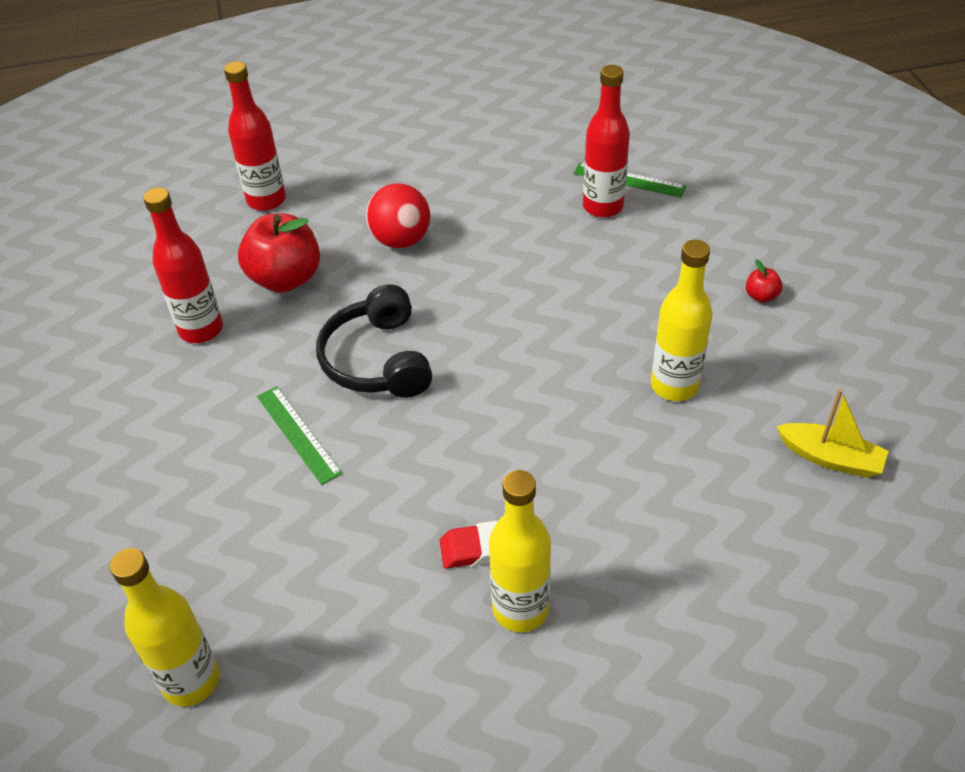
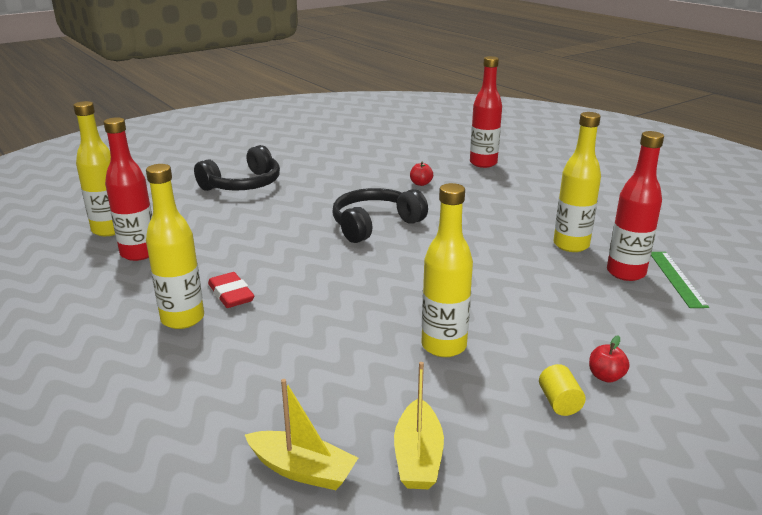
camera: 65 degrees right, 20 degrees down
(137, 473) = (243, 184): none -> black headphones
(201, 330) = (358, 173): red bottle -> red bottle (139, 253)
(285, 279) = (421, 183): red apple -> red apple, size x0.43
(298, 434) = (295, 216): green ruler -> none
(401, 240) = (493, 207): red ball -> none
(528, 218) = (571, 245): none -> yellow bottle
(786, 340) = (559, 402): none -> yellow cylinder
(827, 546) = (302, 470): none -> yellow boat

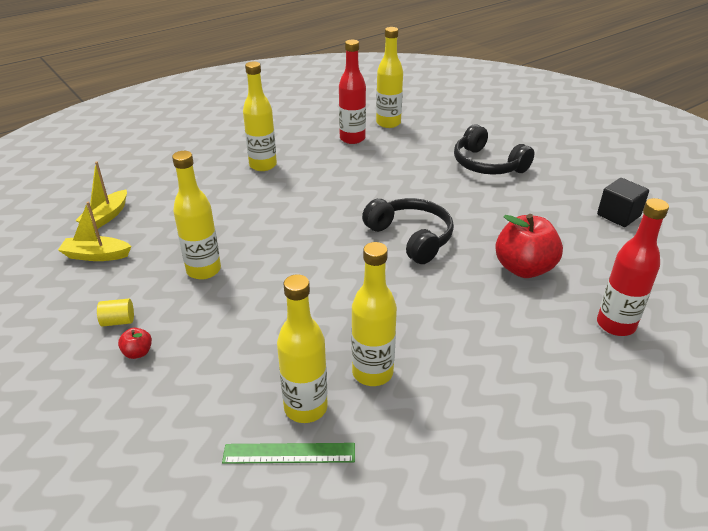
camera: 90 degrees right, 10 degrees up
(231, 294) = (291, 178): red eraser -> none
(346, 147) = (618, 215): none -> black cube
(421, 183) = (524, 268): red apple -> red apple, size x2.32
(625, 273) = (305, 408): red bottle -> yellow bottle

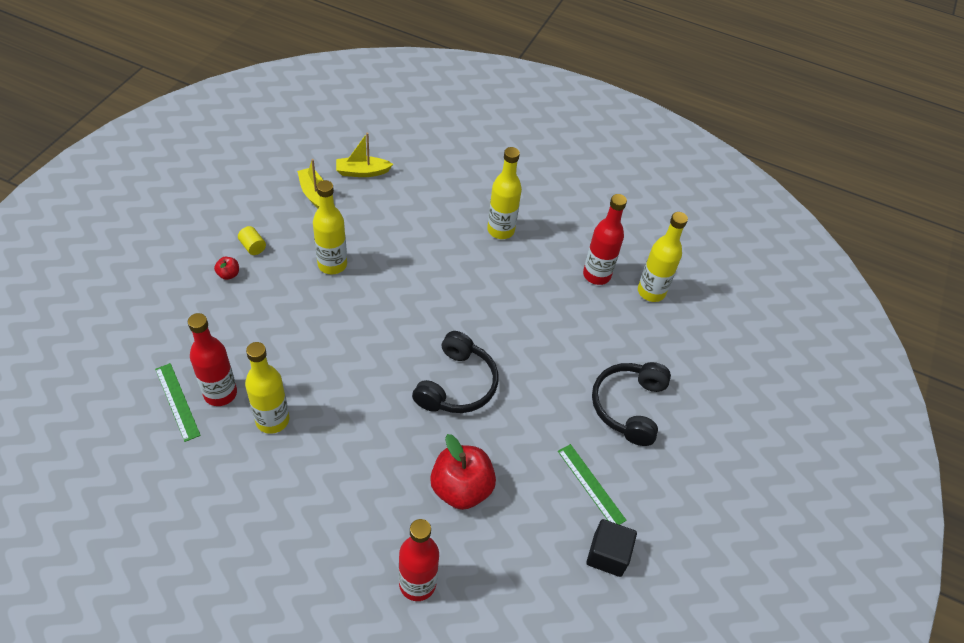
camera: 55 degrees right, 15 degrees up
(305, 408) = (220, 393): yellow bottle -> red bottle
(551, 203) = (591, 485): none -> green ruler

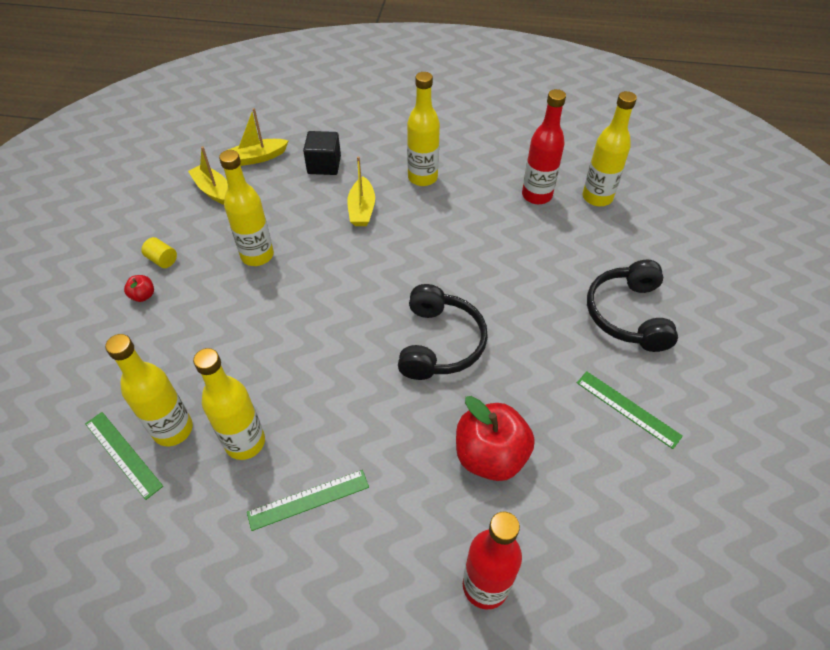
camera: 10 degrees left, 0 degrees up
(220, 393) = (173, 429): red bottle -> yellow bottle
(306, 479) = (308, 500): none -> green ruler
(436, 246) = (362, 209): none -> yellow boat
(607, 555) = (681, 481): black cube -> black cube (324, 165)

